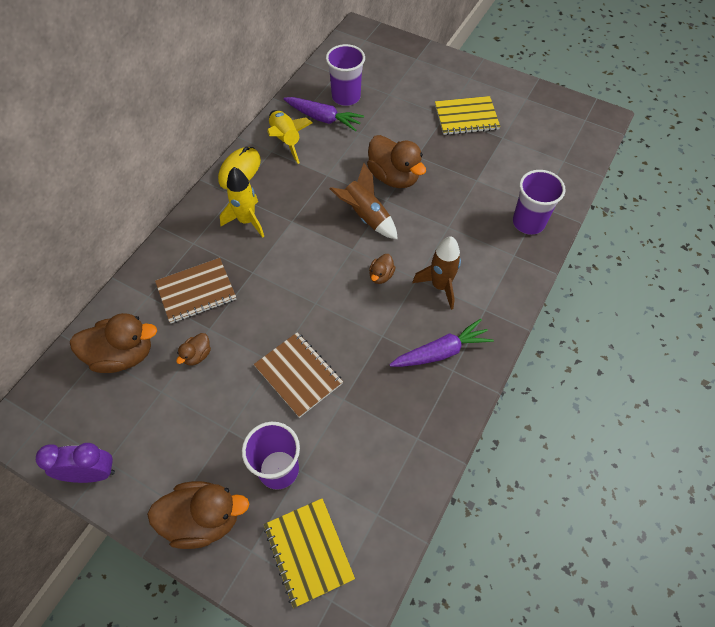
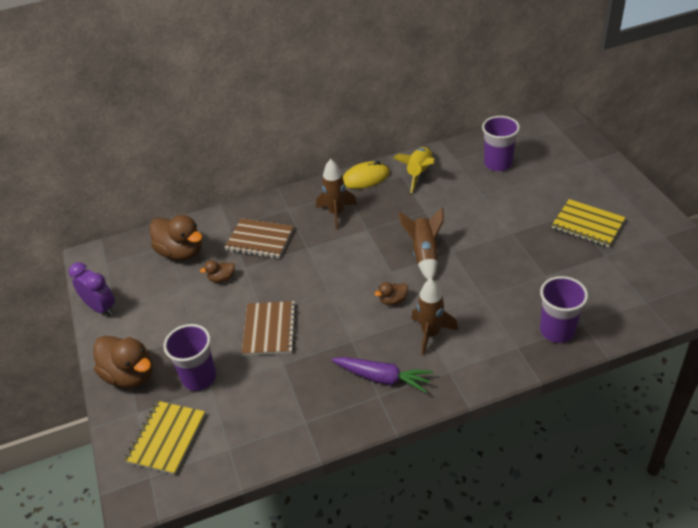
camera: 45 degrees right, 15 degrees down
(247, 221) = (336, 213): yellow rocket -> brown rocket
(323, 118) = (463, 171): purple carrot -> none
(394, 177) = (476, 238): brown duck -> none

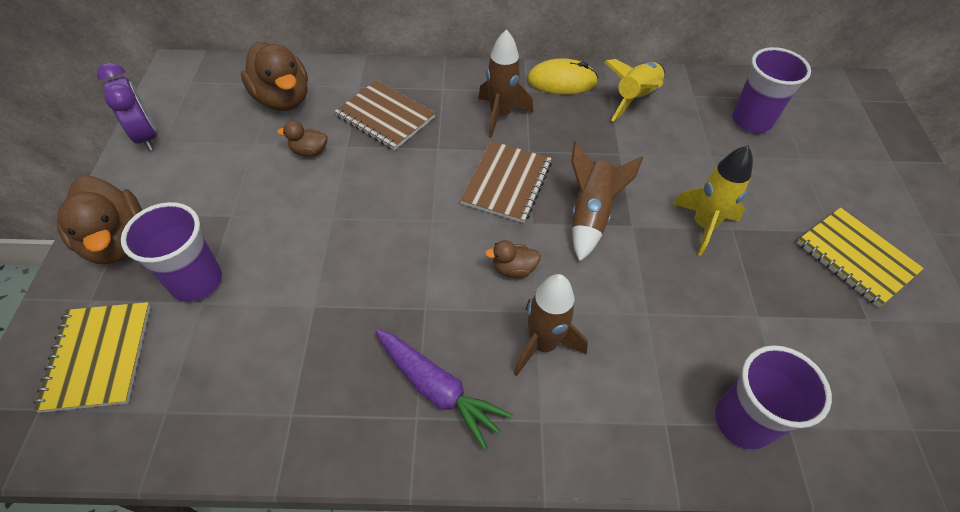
camera: 15 degrees right, 10 degrees up
(166, 438) = (98, 357): yellow notebook -> yellow notebook turned 45 degrees counterclockwise
(269, 329) = (326, 247): brown notebook -> brown notebook (506, 183)
(494, 237) = (703, 226): none -> yellow rocket

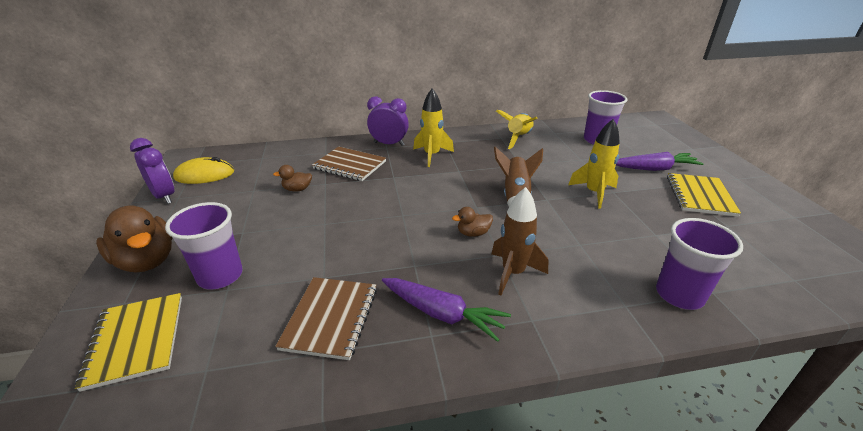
camera: 10 degrees left, 20 degrees down
(283, 99) = (270, 165): brown duck -> none
(447, 82) = (389, 144): none -> purple clock
(500, 115) = (432, 155): brown rocket -> yellow rocket
(506, 183) = (449, 188): brown notebook -> brown notebook (330, 318)
(562, 81) = (466, 135): yellow mouse -> yellow mouse (204, 175)
(813, 193) = (654, 169): none -> purple carrot
(855, 257) = (700, 196): yellow notebook -> yellow notebook turned 60 degrees clockwise

